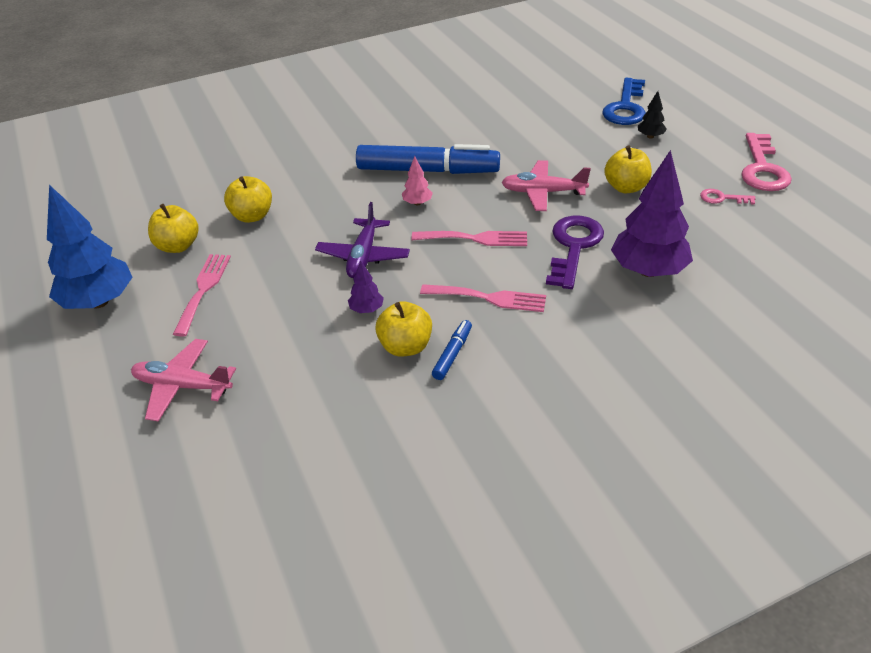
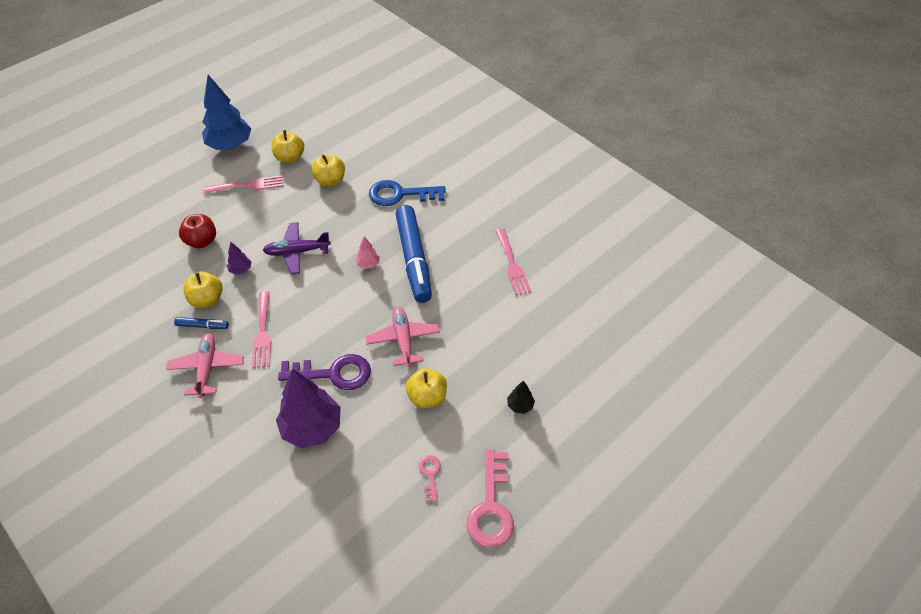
camera: 70 degrees right, 10 degrees up
(182, 386) = (163, 208): pink plane -> pink plane (207, 368)
(286, 345) = (202, 241): none -> red apple
(475, 238) = (331, 310): pink fork -> pink fork (512, 265)
(625, 107) = (568, 378): blue key -> blue key (400, 194)
(762, 169) = (491, 507): pink key -> pink key turned 75 degrees counterclockwise

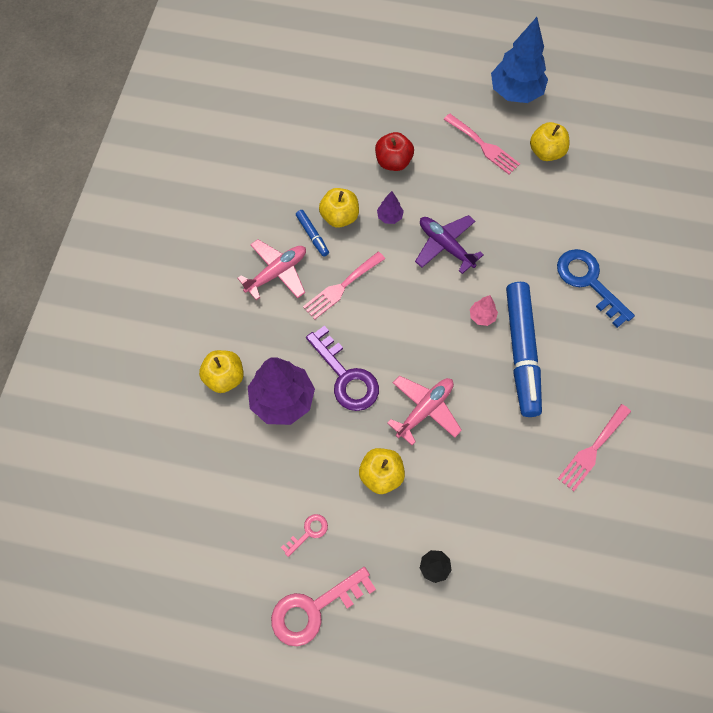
camera: 55 degrees right, 15 degrees up
(330, 181) = (550, 208): yellow apple -> yellow apple (224, 377)
(414, 259) = (521, 352): blue marker -> blue marker turned 45 degrees counterclockwise

